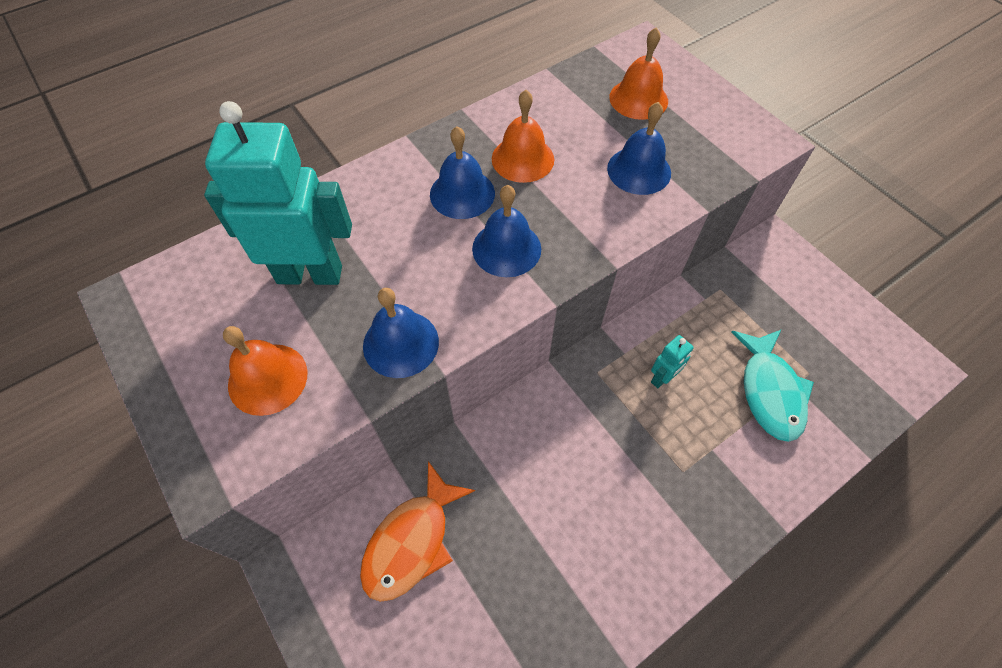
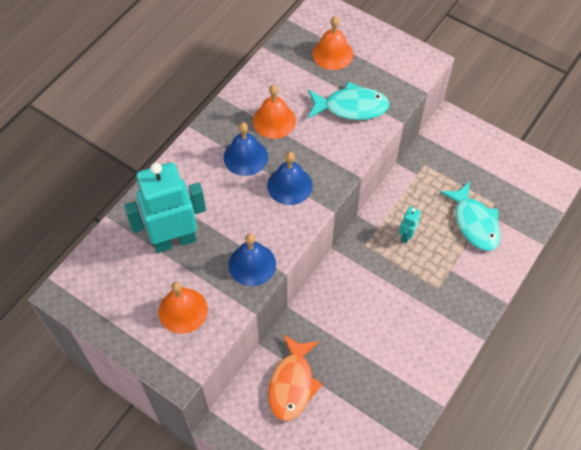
camera: 20 degrees left, 0 degrees up
(639, 170) = (351, 107): blue bell -> turquoise fish

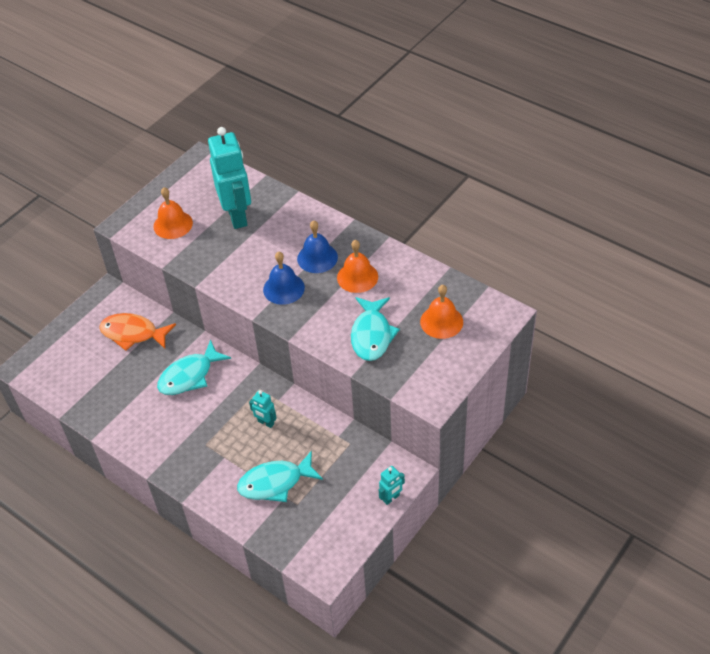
camera: 95 degrees right, 10 degrees down
(252, 264) = (207, 264): blue bell -> none
(351, 314) = (189, 376): none -> turquoise fish
(478, 132) = (391, 498): none -> turquoise robot

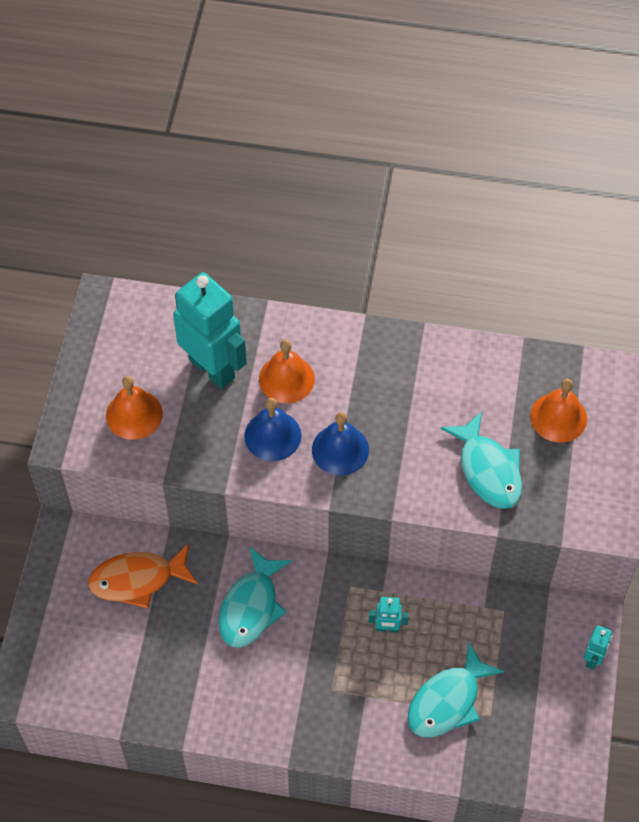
camera: 30 degrees left, 10 degrees up
(317, 258) = (354, 389): blue bell -> blue bell (272, 435)
(357, 277) = (421, 396): orange bell -> orange bell (286, 379)

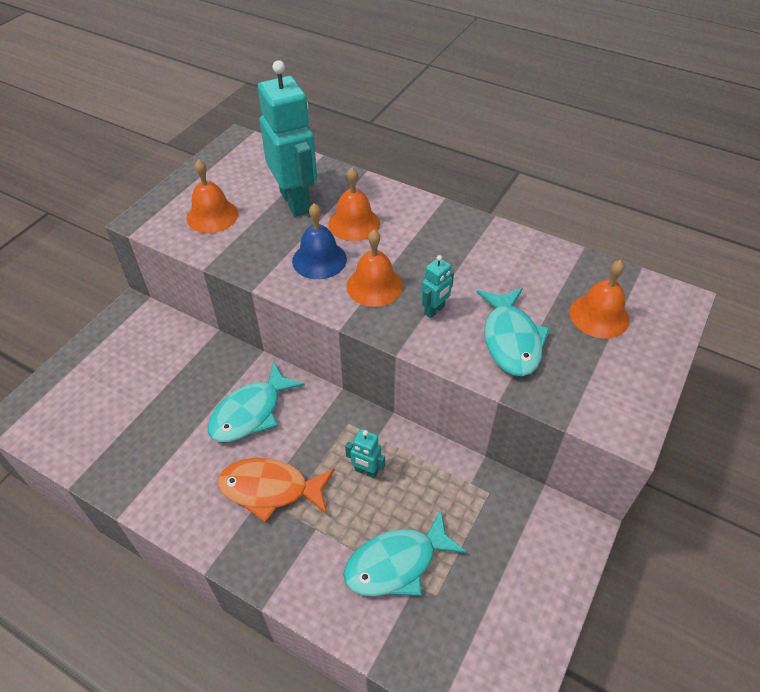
camera: 20 degrees right, 10 degrees down
(138, 579) = (168, 361): orange fish -> orange fish (270, 489)
(340, 449) = (374, 286): blue bell -> orange bell
(593, 659) = (569, 573): turquoise robot -> turquoise robot (434, 310)

